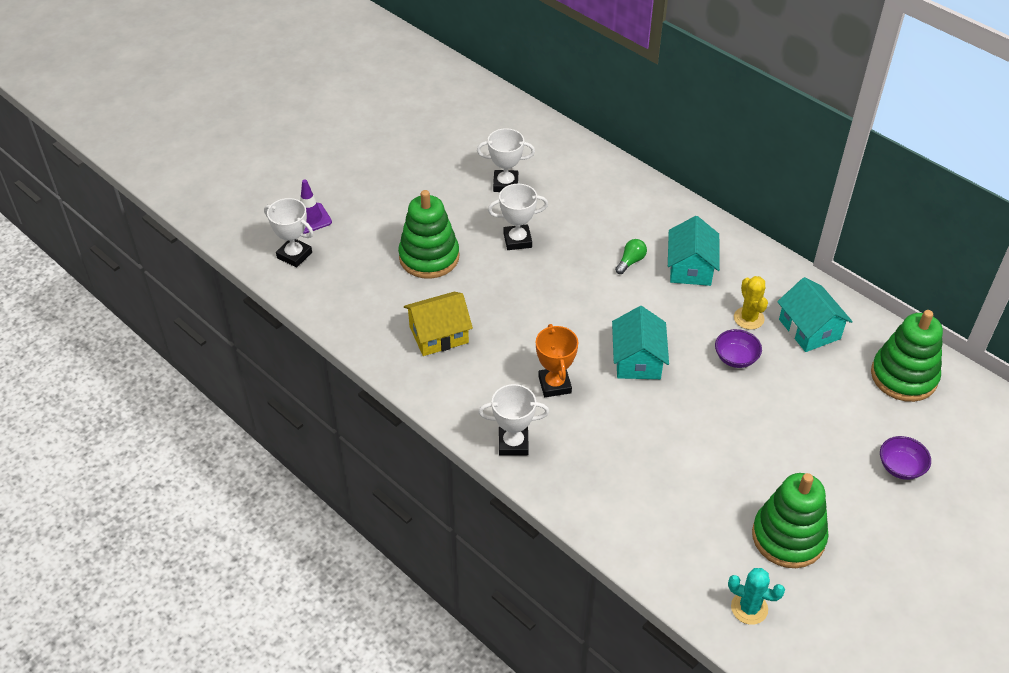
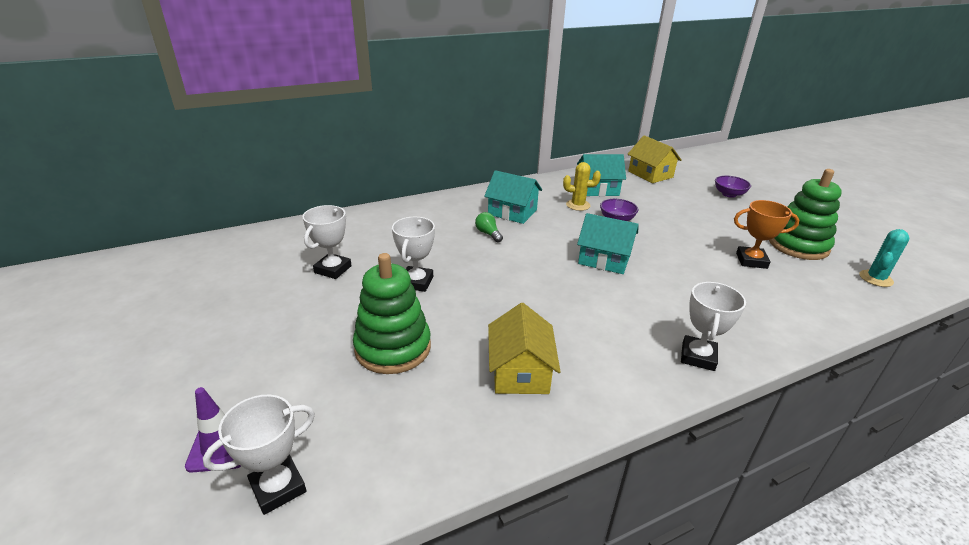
camera: 70 degrees left, 15 degrees down
(554, 385) = (622, 310): orange trophy -> orange trophy (751, 261)
(903, 376) = (650, 174): green stacking toy -> yellow house

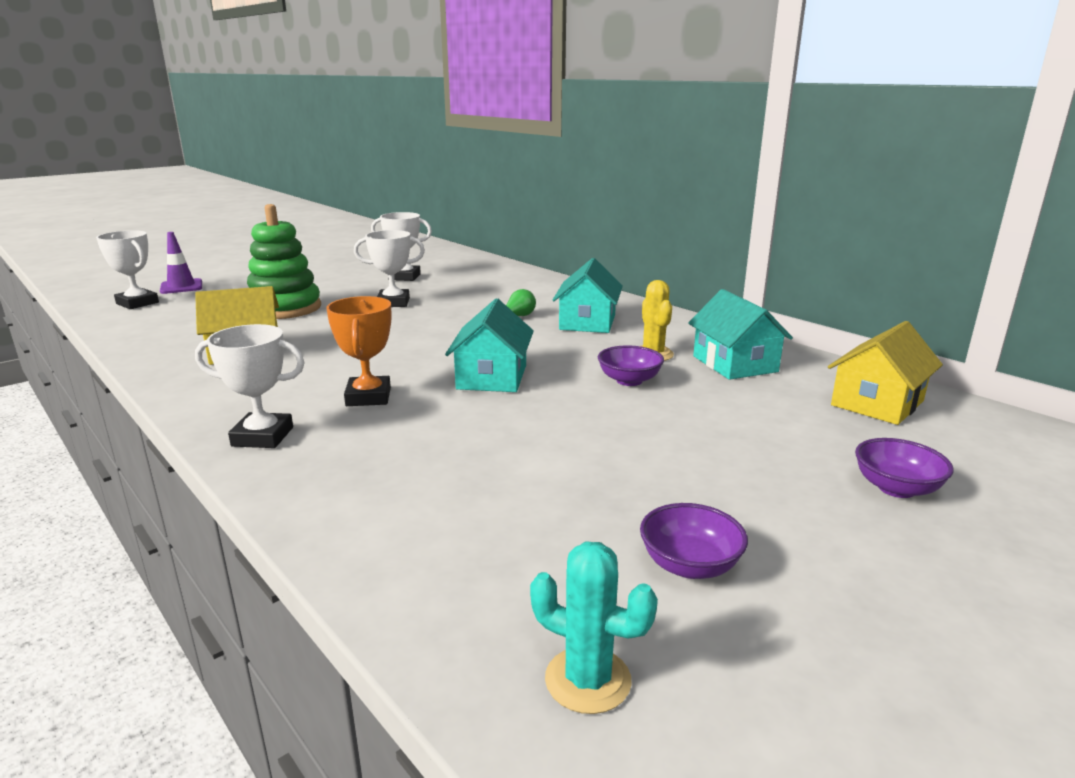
camera: 75 degrees right, 10 degrees down
(751, 261) = (566, 495): orange trophy -> orange trophy (368, 397)
(798, 245) = (689, 565): green stacking toy -> purple bowl

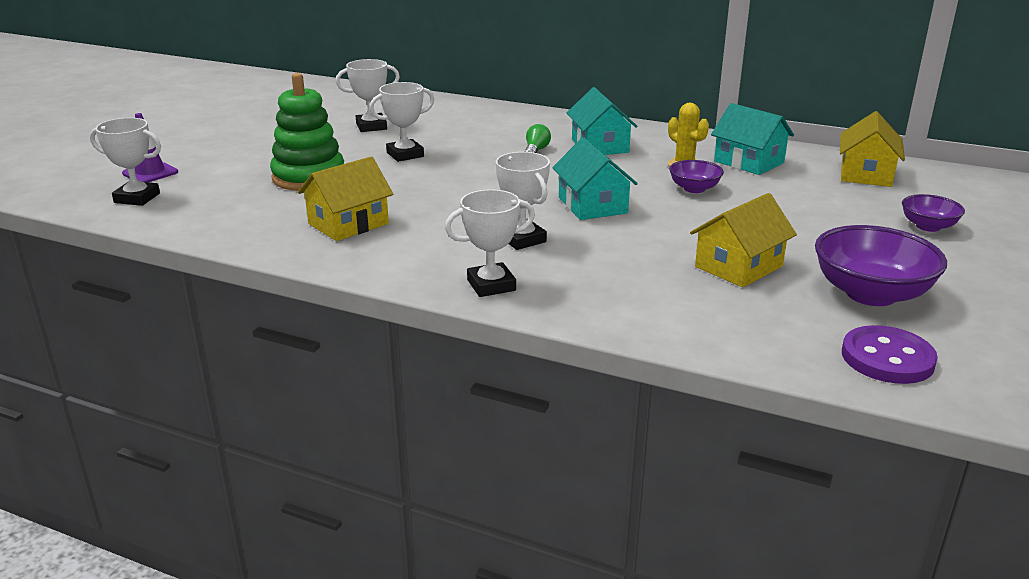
camera: 25 degrees left, 5 degrees up
(368, 397) = (522, 239): orange trophy -> white trophy
(556, 481) = (738, 266): none -> yellow house
(588, 680) = (887, 358): turquoise cactus -> purple button
(689, 565) = (870, 294): purple bowl -> purple bowl, size x1.83

